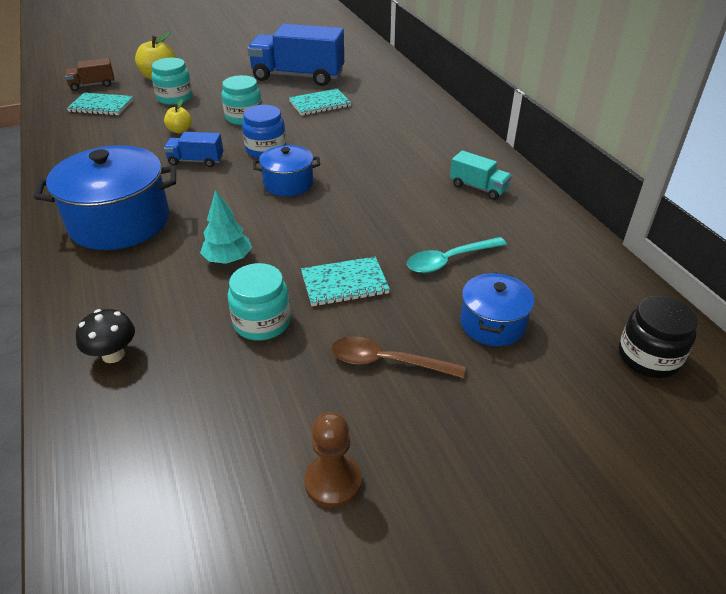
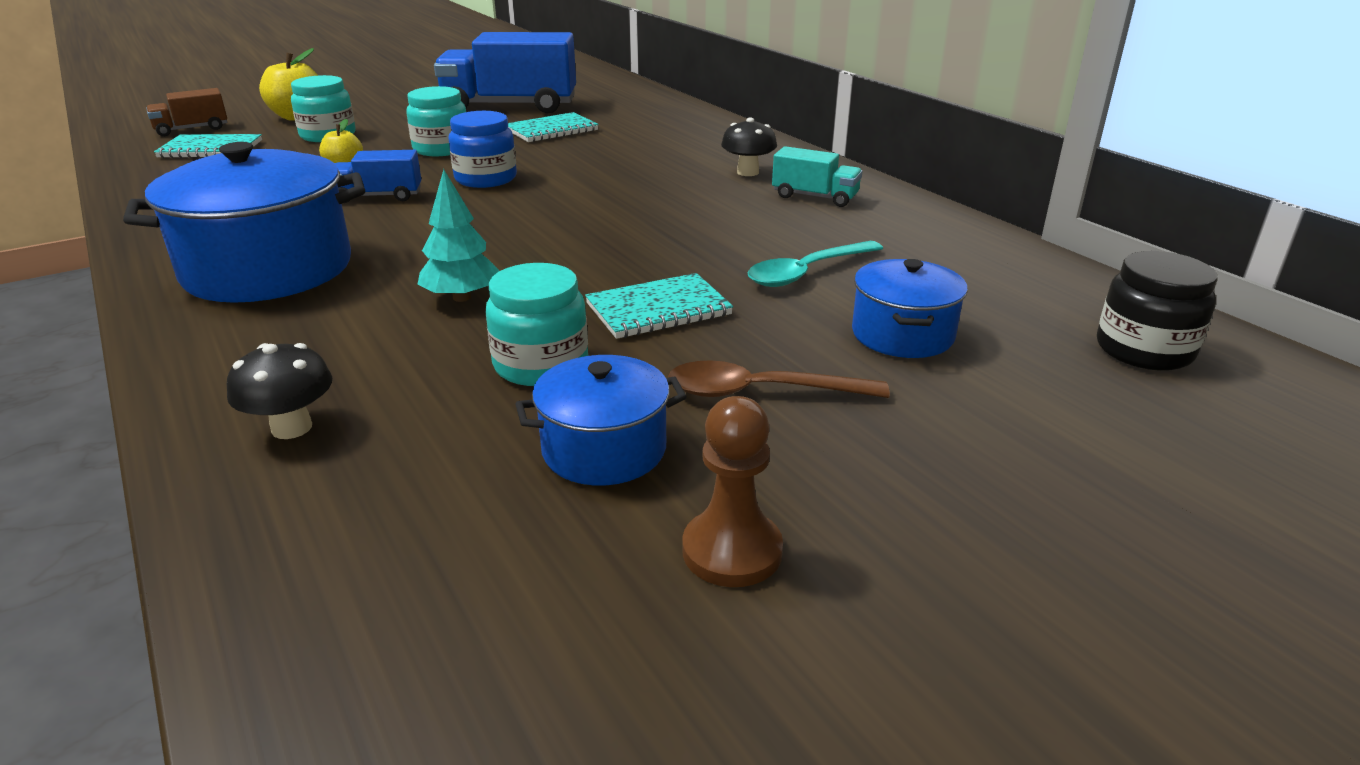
camera: 10 degrees left, 10 degrees down
(288, 183) = (532, 210): blue pot -> blue pot (604, 449)
(440, 158) = (748, 172): none -> black mushroom

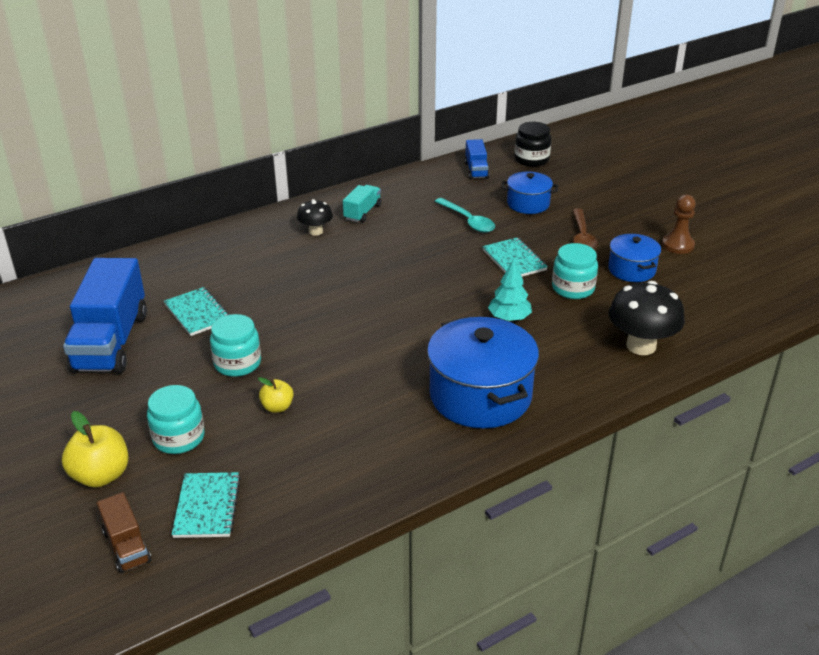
camera: 90 degrees left, 5 degrees up
(292, 428) = (641, 346): black mushroom -> black mushroom, size x1.75
(379, 196) = (350, 375): blue truck -> blue truck (476, 170)
(485, 179) = (316, 332): blue jar -> none

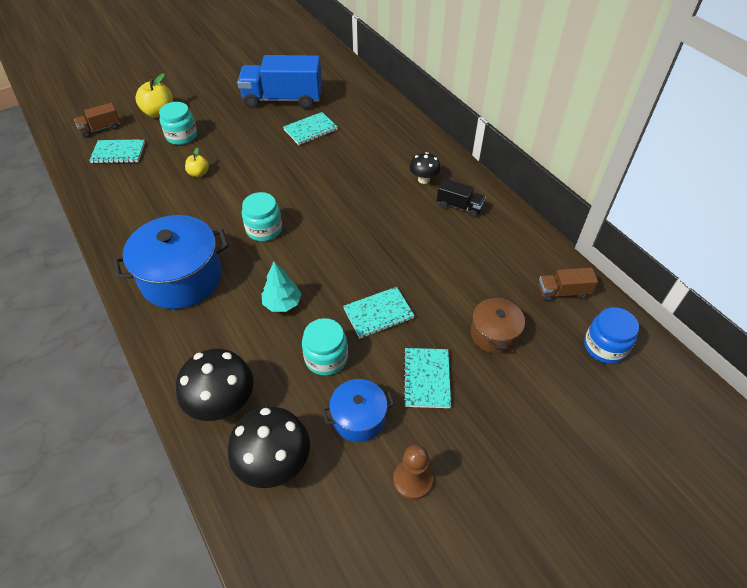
camera: 90 degrees right, 15 degrees up
(237, 363) = (250, 152): turquoise jar -> turquoise jar (264, 229)
(362, 212) = (459, 206): turquoise truck -> black truck
(468, 221) = (451, 281): turquoise spoon -> none
(476, 170) = (563, 292): blue truck -> brown truck
(528, 204) = (494, 334): blue pot -> brown pot
(531, 159) = (604, 347): black jar -> blue jar
(582, 237) = (426, 379): brown spoon -> turquoise notebook
(689, 311) = (274, 463): none -> black mushroom

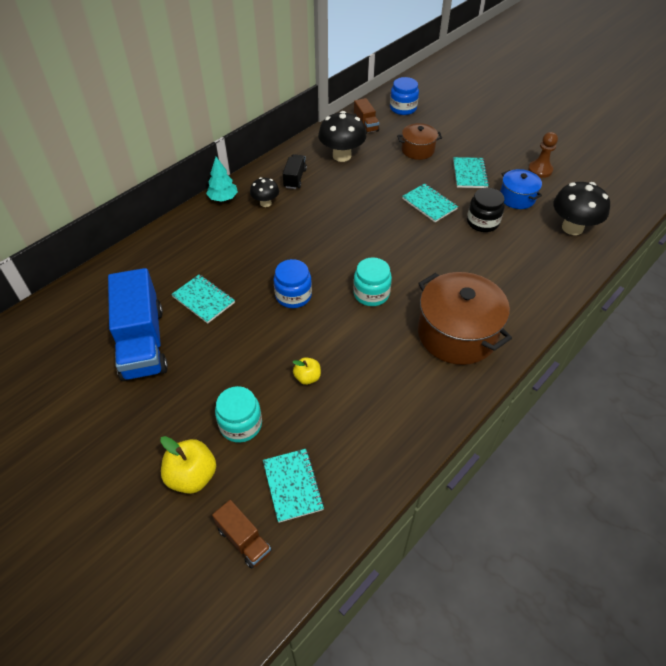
camera: 105 degrees left, 0 degrees up
(182, 278) = (457, 334): blue pot -> brown pot
(223, 404) = (552, 265): black mushroom -> black mushroom (342, 156)
(282, 303) = (448, 258): turquoise tree -> turquoise tree (223, 198)
(289, 179) = (293, 295): none -> blue jar
(326, 358) = (482, 222): turquoise jar -> black jar
(426, 379) = (470, 174): turquoise notebook -> turquoise notebook turned 75 degrees counterclockwise

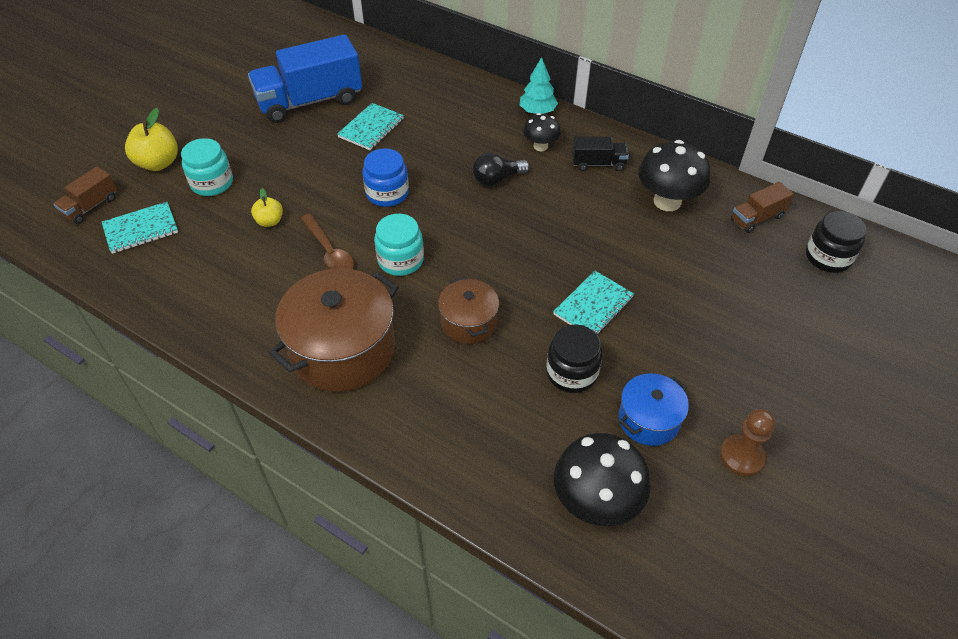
camera: 80 degrees right, 0 degrees up
(296, 231) = (497, 179): none -> black light bulb
(354, 337) = (329, 252): none -> brown spoon
(403, 108) = (828, 257): blue jar -> black jar
(417, 150) = (721, 284): brown pot -> brown pot (469, 322)
(470, 174) = (687, 353): turquoise notebook -> none

